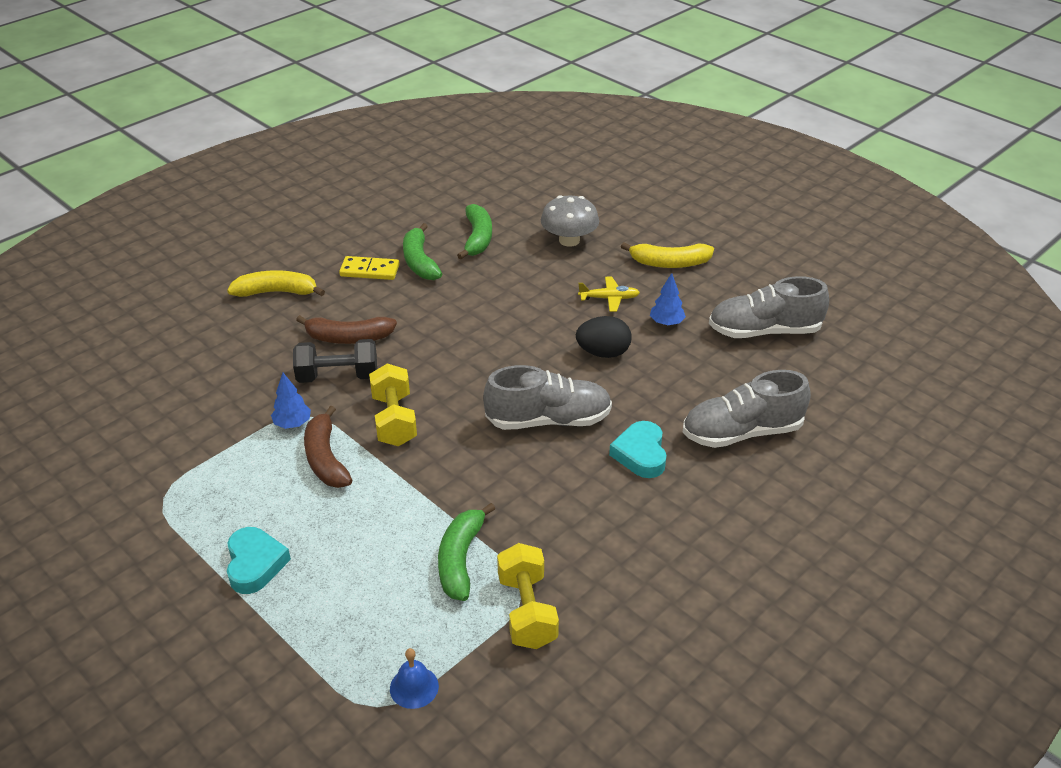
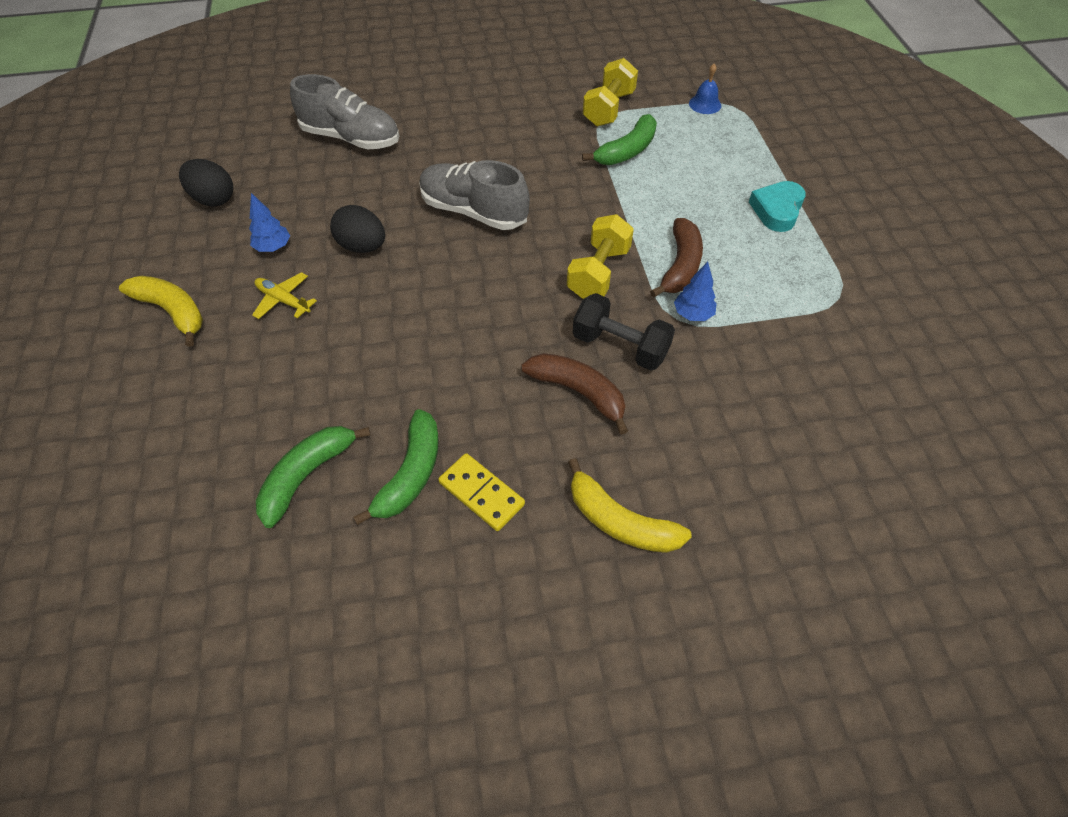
camera: 145 degrees left, 15 degrees up
(569, 240) = (217, 406): grey mushroom -> none
(640, 454) = (437, 157): turquoise heart -> none
(764, 331) = (214, 199): grey shoe -> black egg

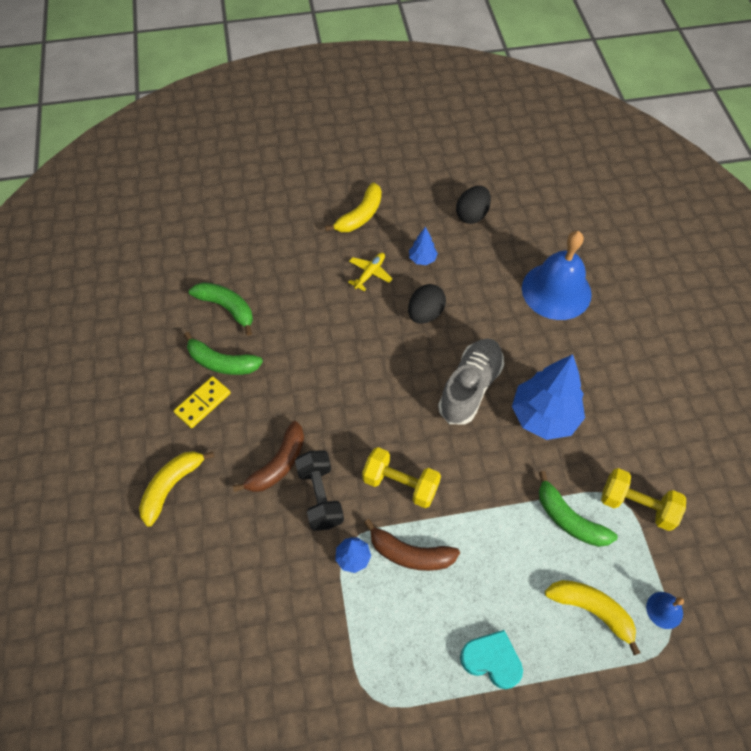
camera: 90 degrees right, 5 degrees up
(351, 138) = (556, 291): grey shoe -> blue bell
(512, 159) = (543, 416): none -> blue tree
(620, 346) = (320, 496): black dumbbell -> black dumbbell turned 45 degrees counterclockwise
(714, 144) = (591, 610): none -> yellow banana

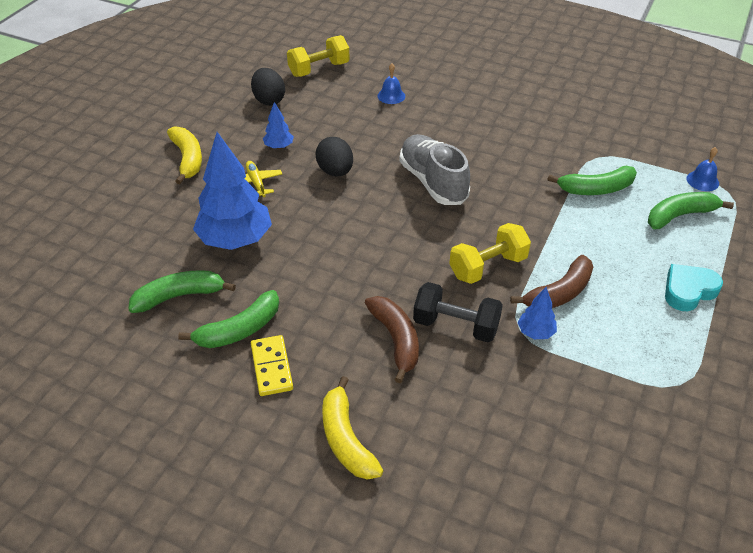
camera: 55 degrees left, 15 degrees down
(543, 416) = (496, 157): blue tree -> blue tree (235, 240)
(556, 291) = (391, 96): blue bell -> blue bell, size x0.42
(591, 610) = (680, 215): yellow banana -> green banana
(637, 505) = (610, 151): yellow dumbbell -> yellow dumbbell (319, 69)

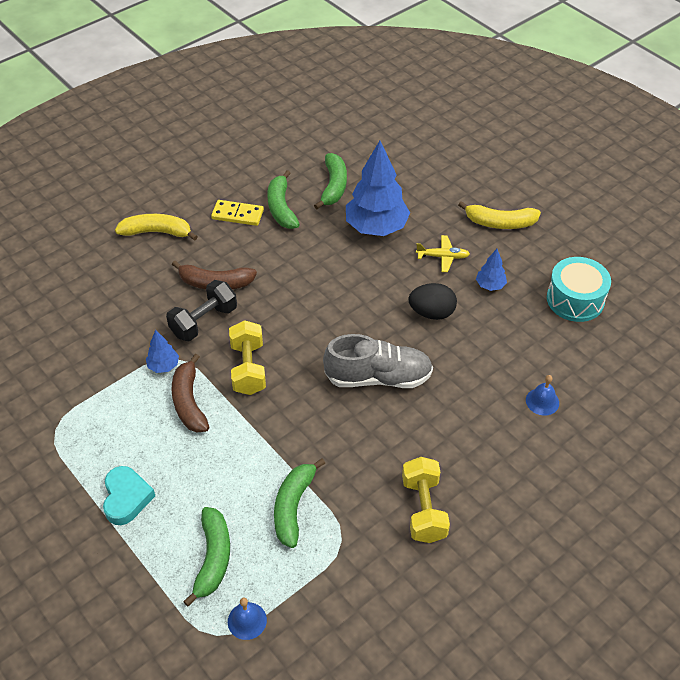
camera: 115 degrees right, 5 degrees up
(269, 100) = (575, 299): black egg -> turquoise drum
(319, 69) = (622, 357): yellow dumbbell -> yellow dumbbell (423, 509)

